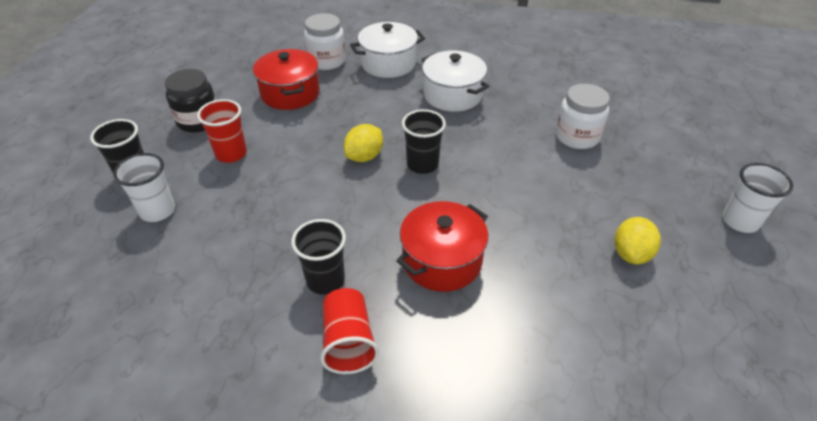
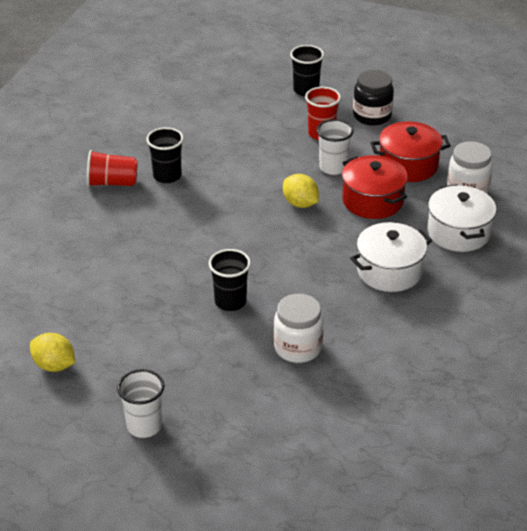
camera: 100 degrees right, 5 degrees down
(157, 211) = (261, 103): white cup -> white cup (333, 167)
(422, 164) = (280, 236): black cup -> black cup (230, 302)
(442, 261) = (165, 231): red pot -> red pot (372, 201)
(631, 253) = (134, 337): yellow lemon -> yellow lemon (54, 365)

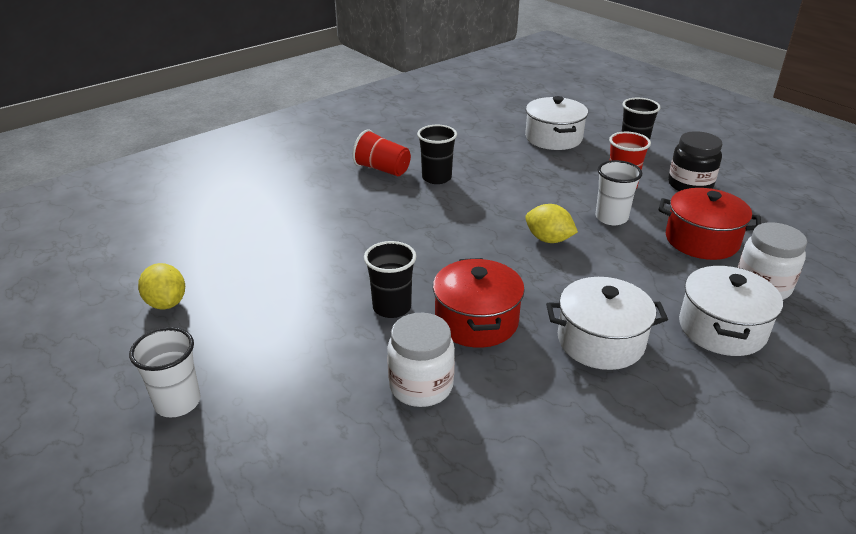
camera: 30 degrees right, 5 degrees down
(233, 100) = (553, 138): none -> white pot
(300, 204) = (548, 239): yellow lemon -> yellow lemon turned 45 degrees counterclockwise
(372, 201) = (633, 261): red pot -> red pot (476, 321)

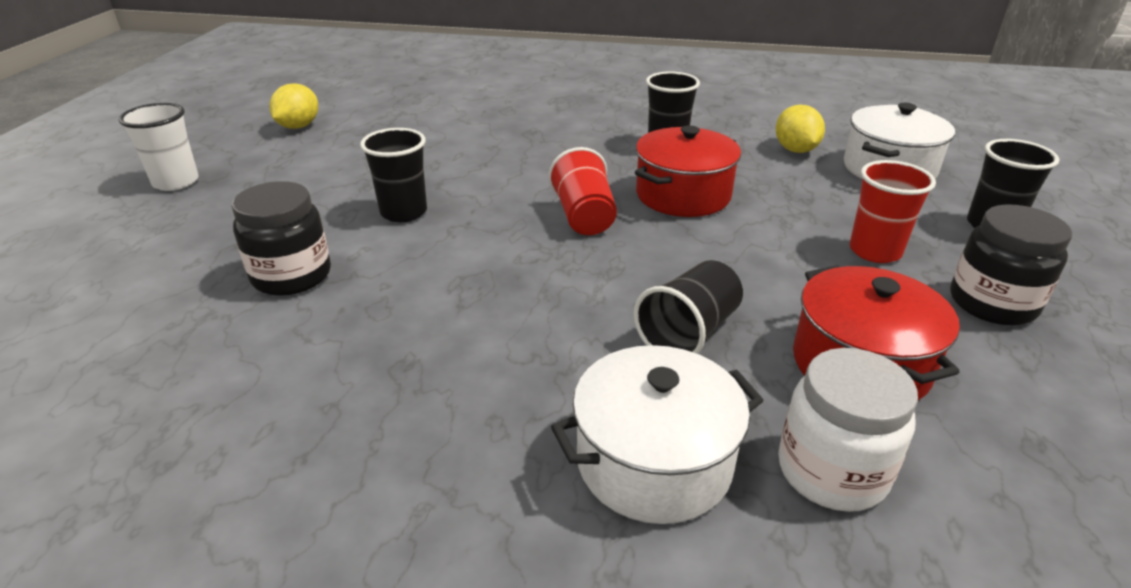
camera: 50 degrees right, 0 degrees up
(382, 169) = (633, 117): red cup -> red cup (584, 216)
(421, 386) = (292, 276): white jar -> black jar
(476, 321) = (435, 264): red pot -> red pot (683, 195)
(548, 239) = (657, 247): yellow lemon -> yellow lemon (795, 150)
(600, 341) = (493, 360): white pot -> none
(611, 218) = (782, 271): white cup -> none
(635, 270) = (688, 333): none -> black cup

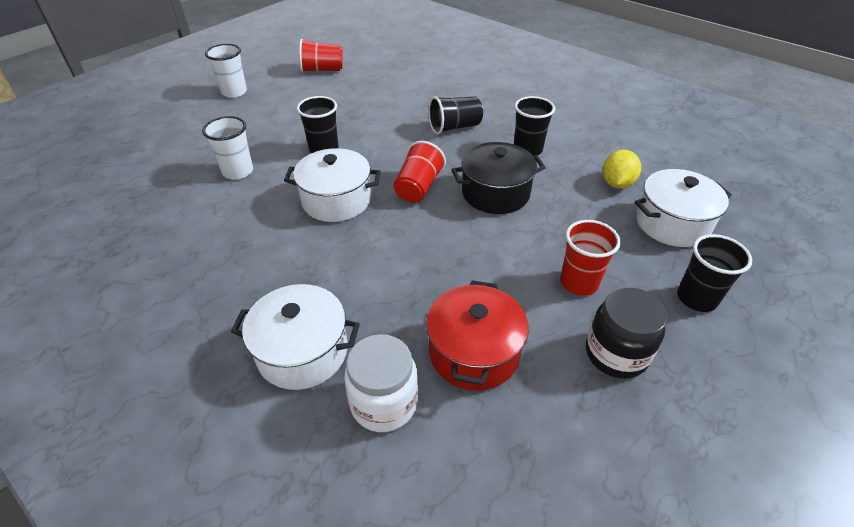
camera: 30 degrees right, 10 degrees up
(292, 276) = (238, 171): black jar -> white cup
(298, 126) = (322, 70): yellow lemon -> red cup
(490, 264) = (336, 200): none -> white pot
(683, 195) = (495, 193): red pot -> black pot
(688, 333) = (397, 288): black cup -> black cup (454, 127)

